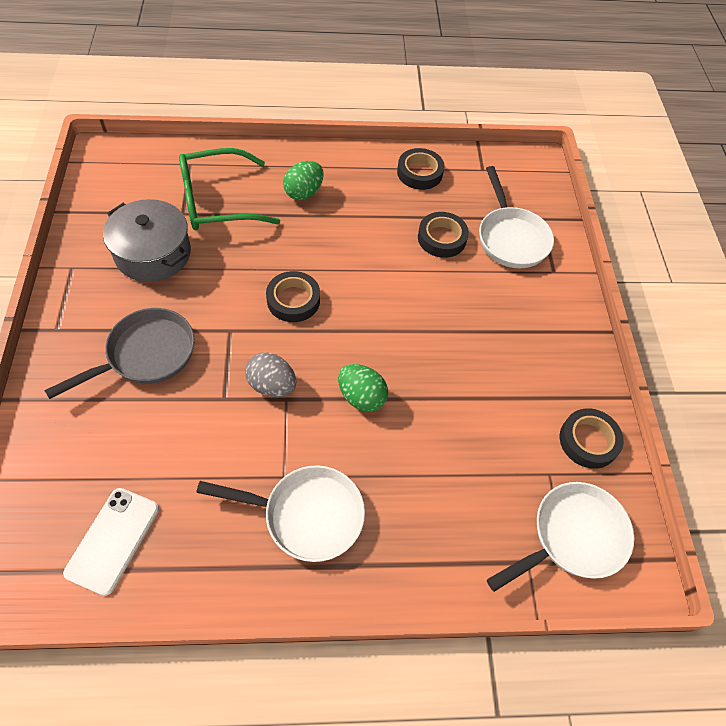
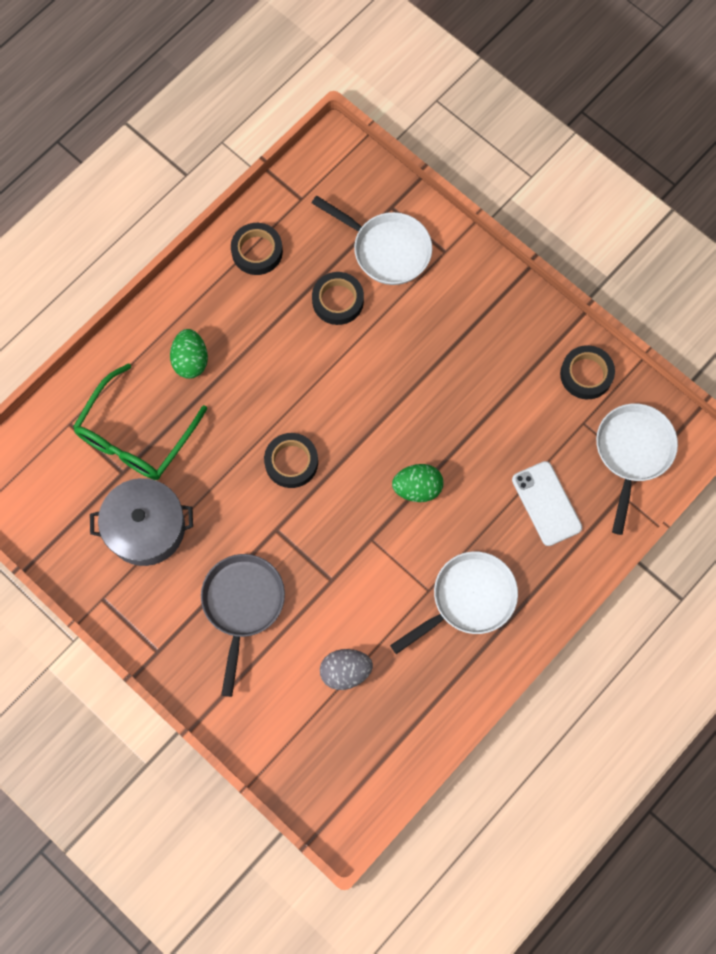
camera: 40 degrees left, 15 degrees up
(113, 540) = (374, 731): white phone -> white phone (546, 503)
(272, 385) = (351, 540): grey egg -> grey egg (345, 671)

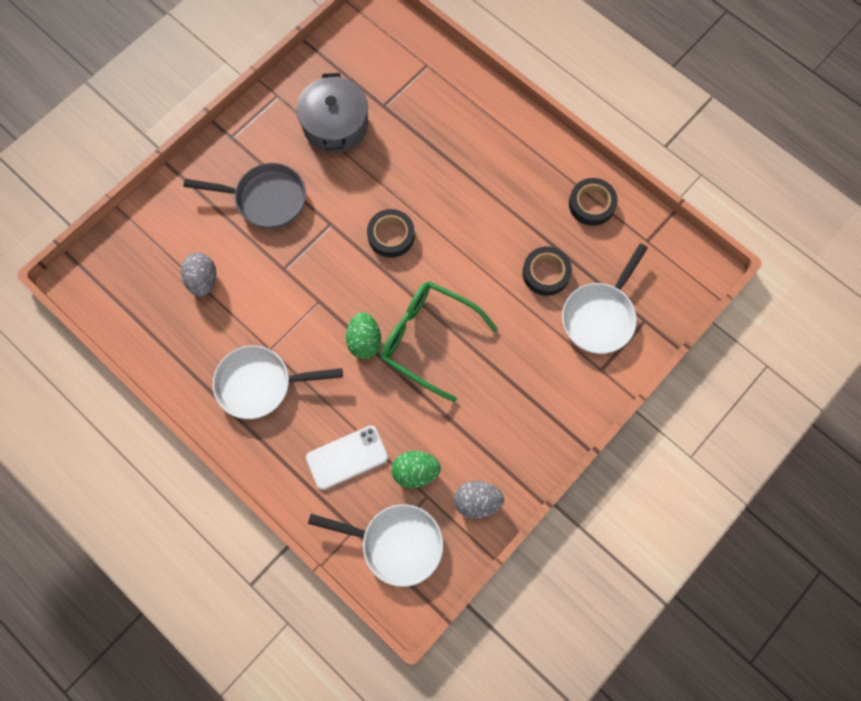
camera: 90 degrees right, 0 degrees up
(135, 435) = (416, 114): green glasses -> green glasses (428, 339)
(191, 361) = (484, 153): green egg -> green egg (415, 471)
(468, 599) = (260, 384): white pan -> white pan turned 120 degrees clockwise
(586, 374) = (477, 501): black tape -> grey egg

